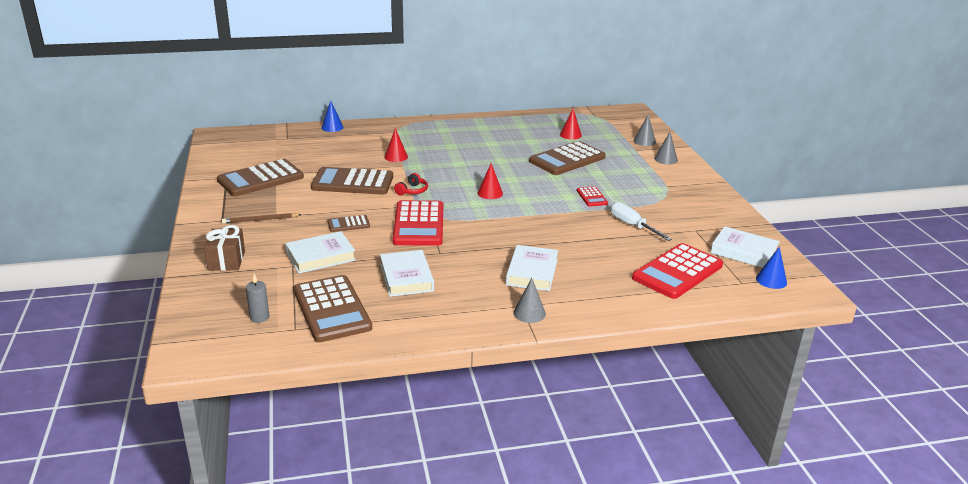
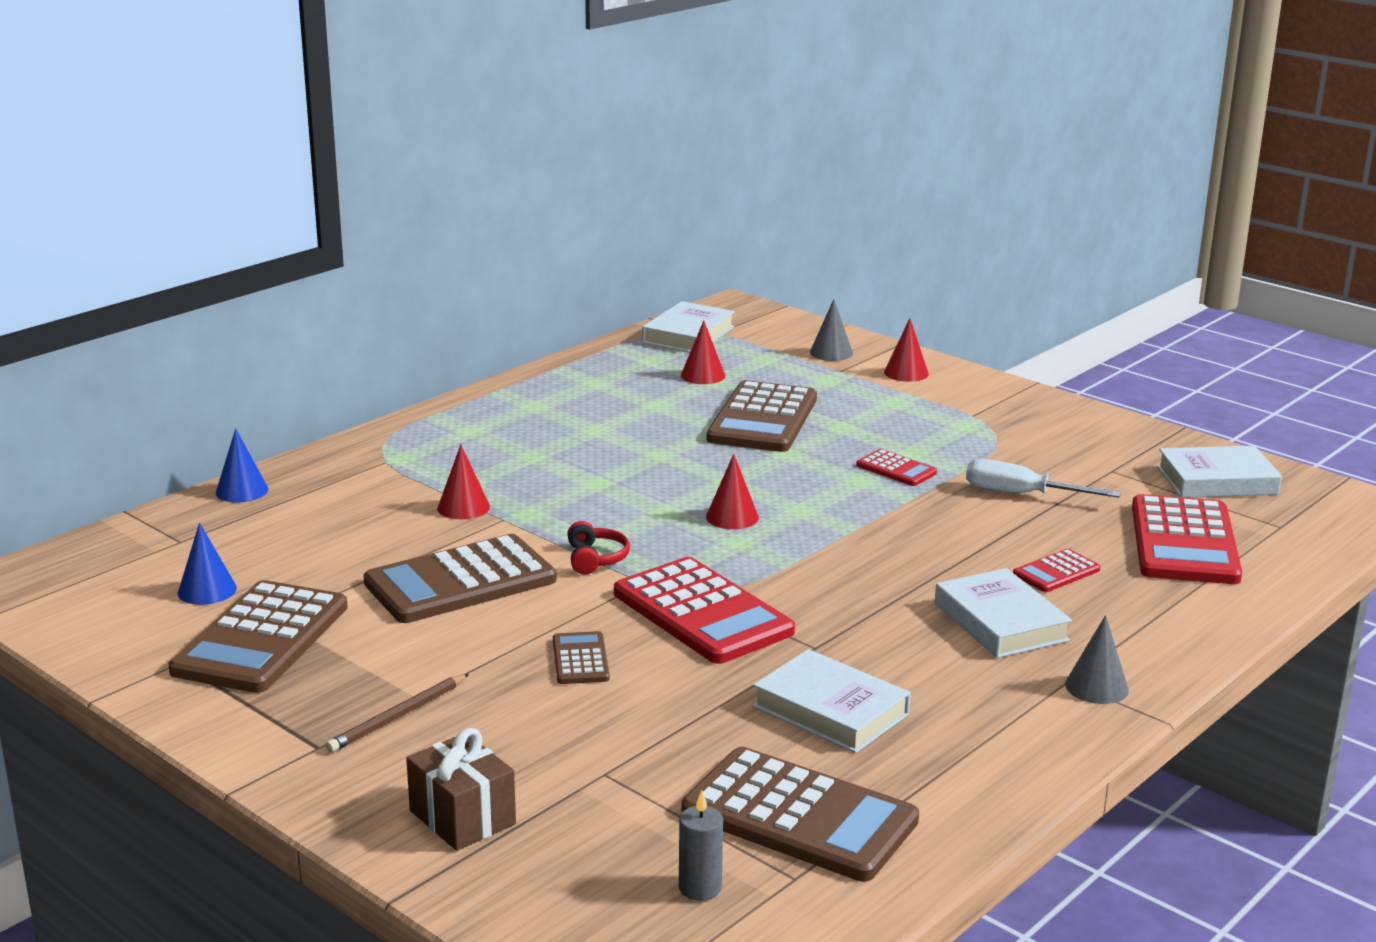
camera: 35 degrees left, 5 degrees down
(320, 256) = (627, 736): white book -> white book (688, 335)
(348, 224) = (580, 659): brown calculator -> brown calculator turned 135 degrees clockwise
(592, 262) = (1056, 572): none -> red calculator
(666, 159) = (906, 373): grey cone -> red cone
(771, 280) = (1306, 509): blue cone -> blue cone (207, 590)

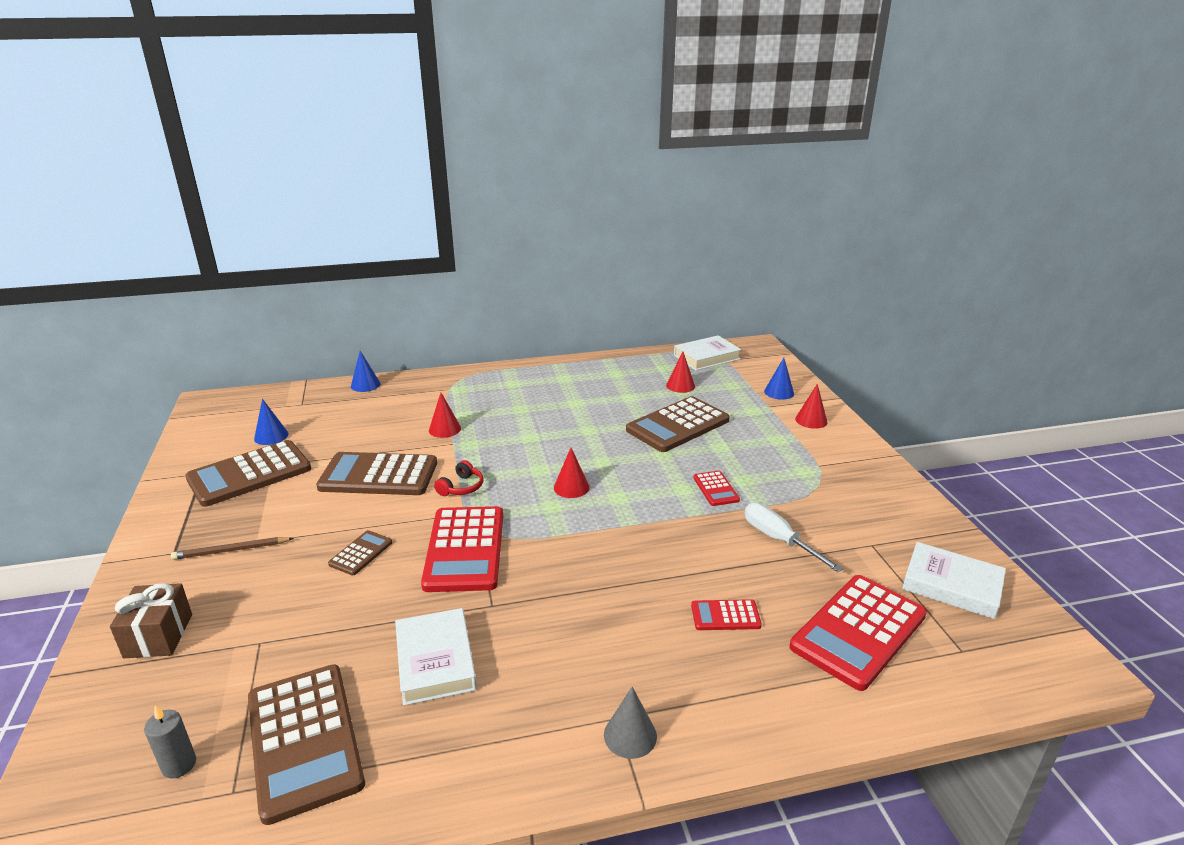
camera: 35 degrees right, 5 degrees up
(831, 352) = (779, 392): grey cone -> blue cone
(1000, 622) = (633, 641): white book -> none

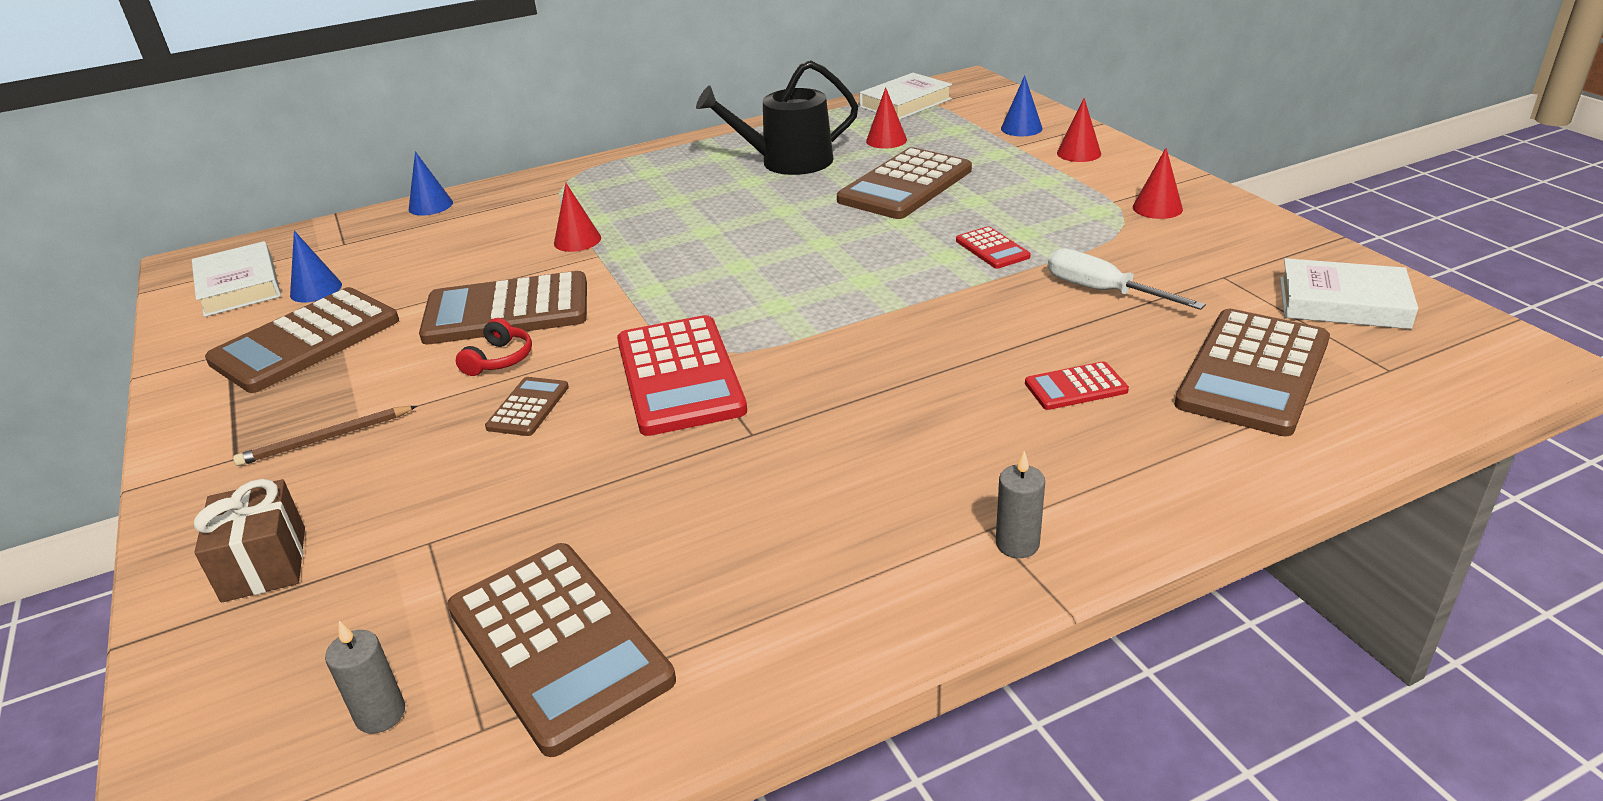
camera: 10 degrees left, 5 degrees up
(435, 661) = (704, 513): white book -> white book (239, 286)
(461, 487) = (637, 305): red headphones -> red headphones (499, 359)
(571, 487) = (794, 279): red cone -> red cone (1157, 208)
(606, 391) = (787, 162): none -> black watering can
(630, 735) = (1017, 544): grey cone -> grey candle
(858, 631) = (1253, 372): red calculator -> brown calculator

